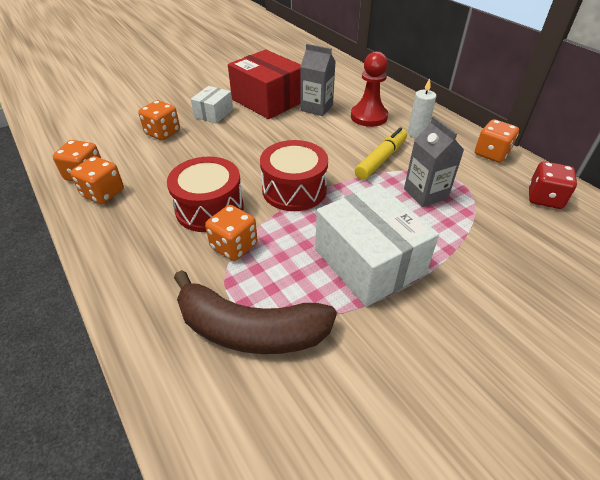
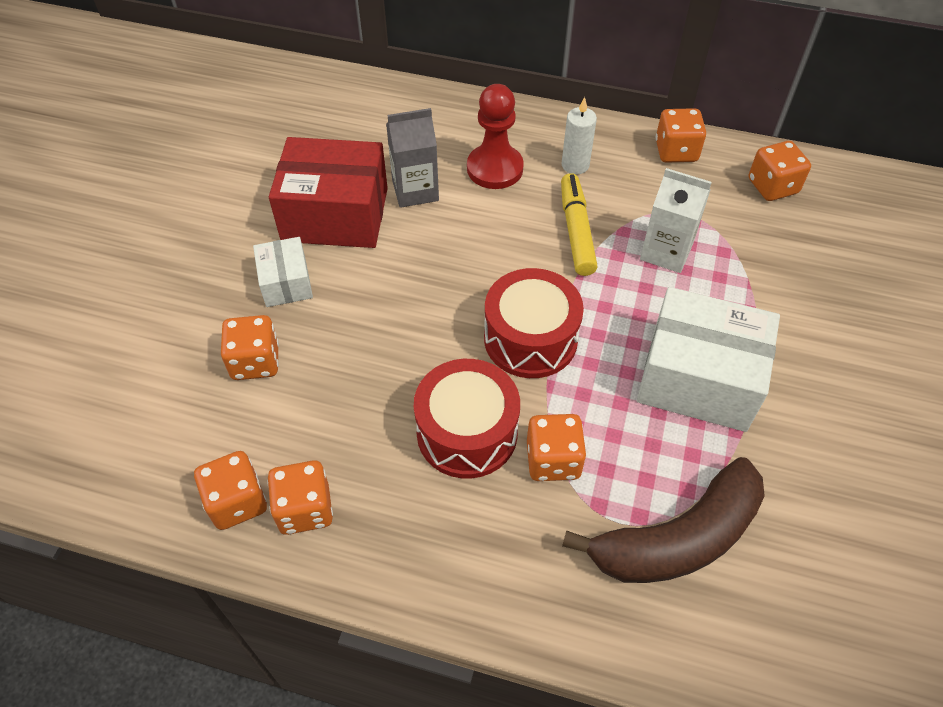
camera: 40 degrees left, 10 degrees up
(425, 193) = (666, 252): grey carton -> white carton
(544, 198) = (772, 186): red dice -> orange dice

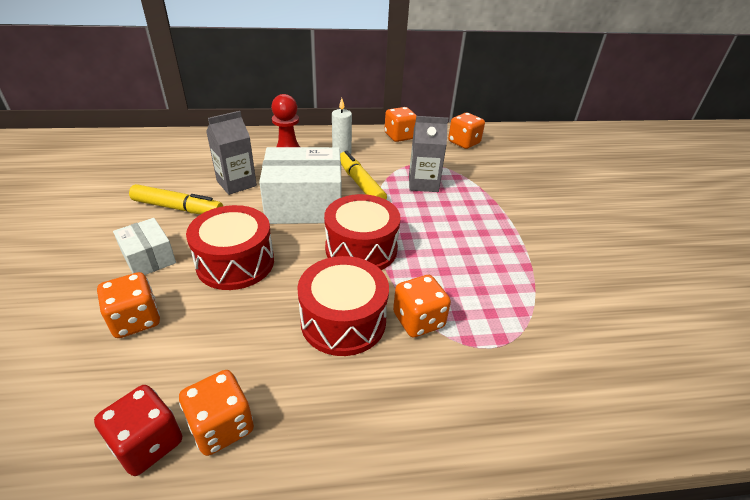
camera: 25 degrees left, 15 degrees down
(237, 502) = (148, 443): orange dice -> red dice
(335, 215) = (178, 208): red box -> yellow marker
(376, 316) = (235, 263): none -> red drum
(666, 252) = (423, 183): white carton -> grey carton
(678, 539) = (536, 345): brown banana -> none
(699, 378) = (485, 244): white box -> white box (304, 204)

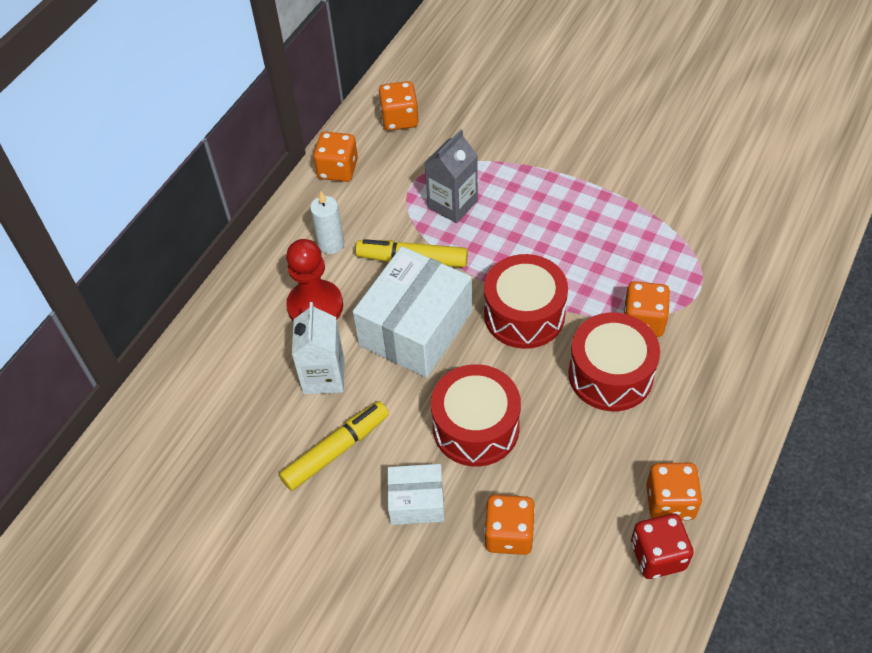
camera: 50 degrees left, 15 degrees up
(236, 183) = (324, 376): grey carton -> white carton

